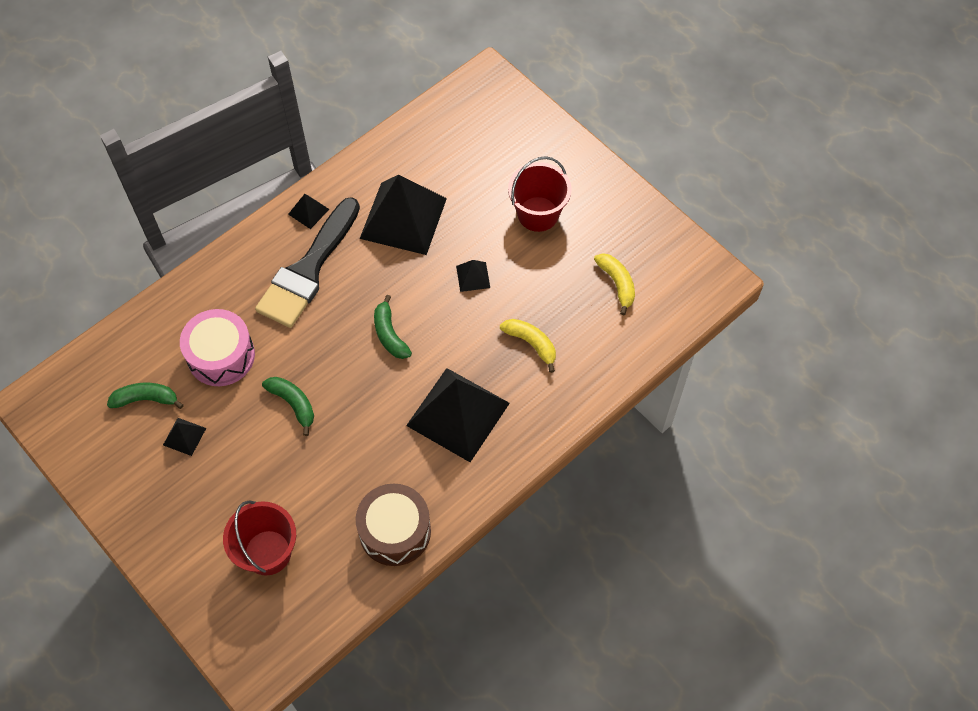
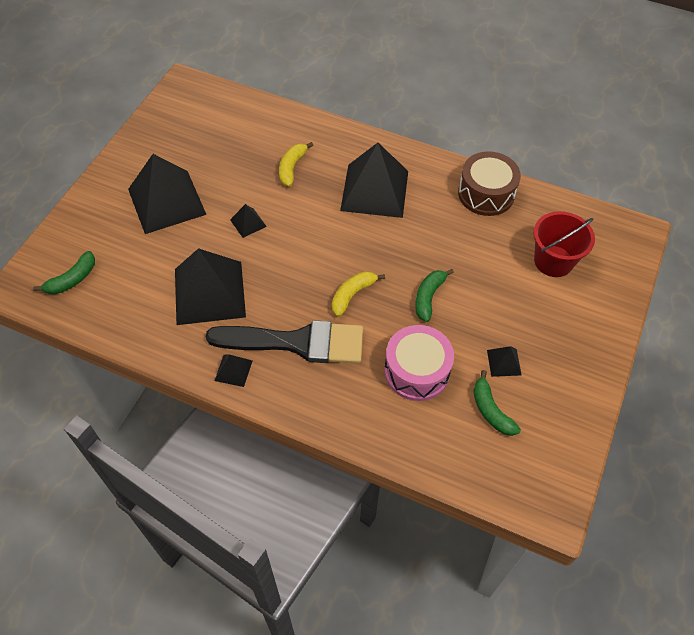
camera: 115 degrees left, 5 degrees down
(389, 334) = (330, 258): green banana -> green banana (72, 279)
(538, 214) = (166, 201): red bucket -> black pyramid
(617, 284) = (213, 135): yellow banana -> yellow banana (352, 295)

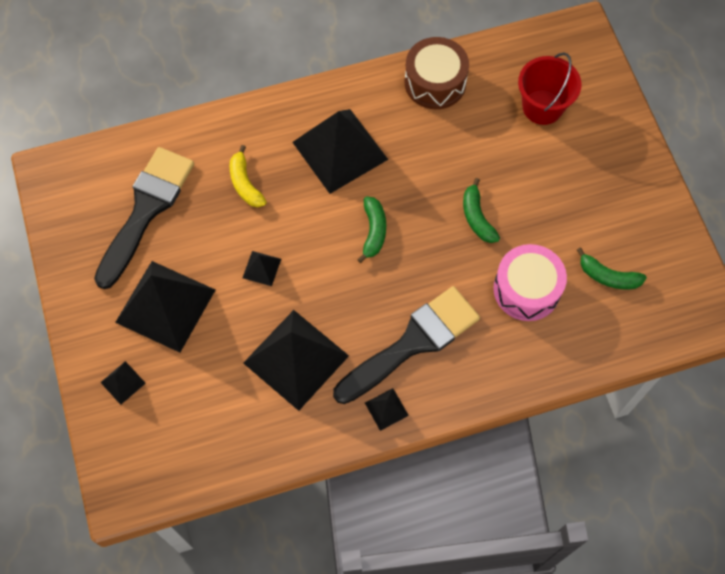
camera: 40 degrees left, 10 degrees up
(72, 279) = (161, 447): green banana -> green banana (373, 231)
(216, 141) = (146, 210): none -> black brush
(352, 295) = (415, 264): yellow banana -> none
(504, 362) = (583, 228): black pyramid -> black pyramid (123, 382)

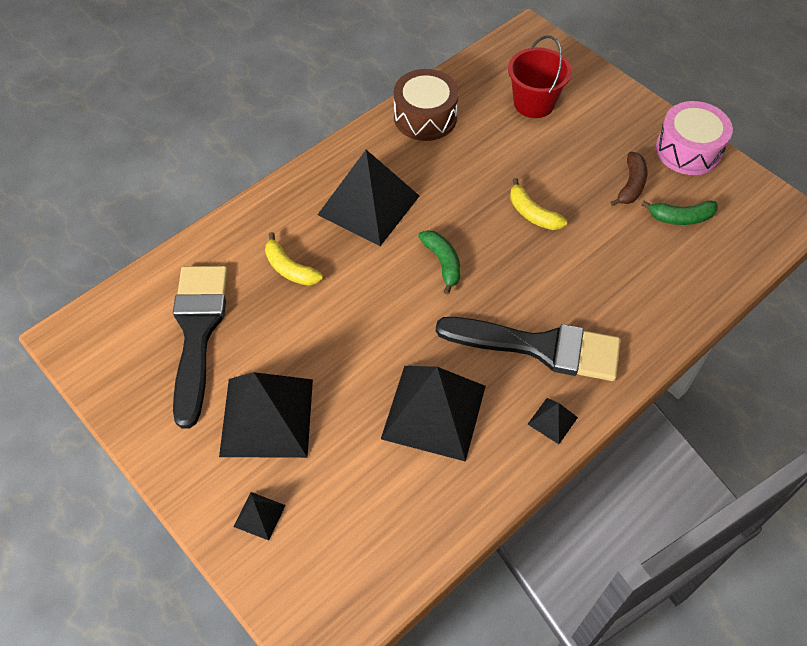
camera: 25 degrees left, 10 degrees down
(261, 268) = (350, 340): black pyramid -> none
(413, 342) = (540, 347): black brush -> black brush turned 75 degrees clockwise
(477, 217) = (532, 213): green banana -> yellow banana
(526, 289) = (616, 257): pink drum -> pink drum (688, 150)
(582, 226) = (631, 185): none -> brown banana

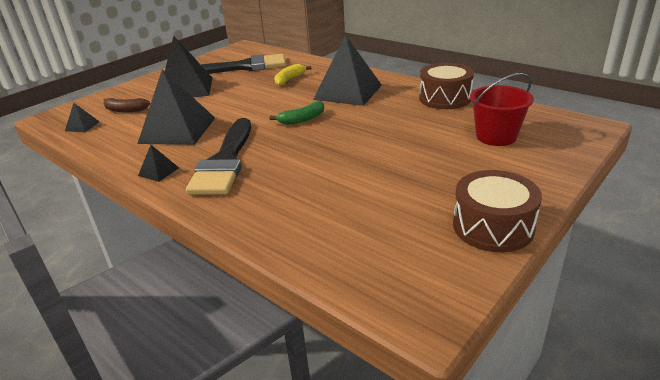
camera: 85 degrees right, 25 degrees down
(259, 516) = (126, 95): black pyramid -> black pyramid (82, 126)
(532, 213) = (361, 147): yellow banana -> none
(631, 185) = (418, 192): brown banana -> brown banana (125, 110)
(680, 217) = (385, 224): green banana -> none
(688, 150) = (493, 226): pink drum -> brown drum

